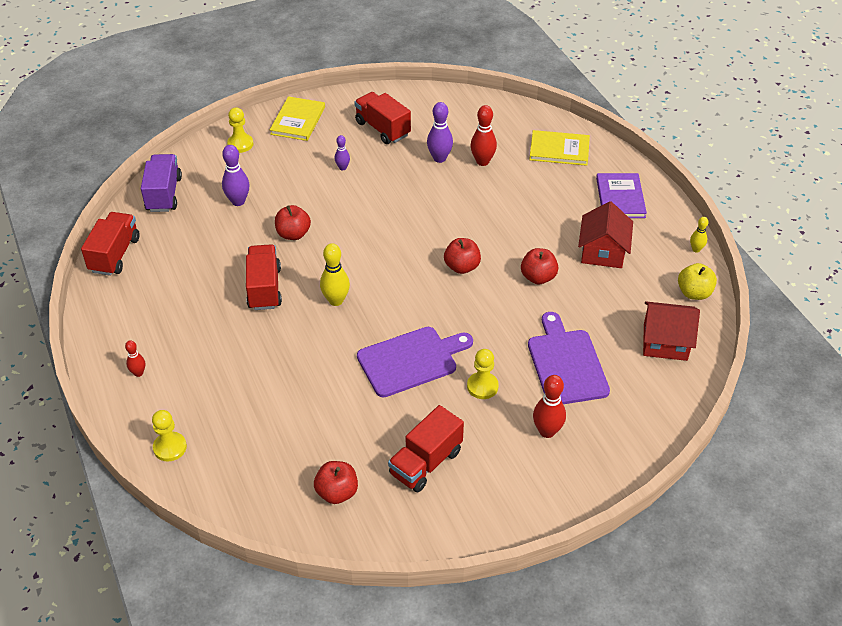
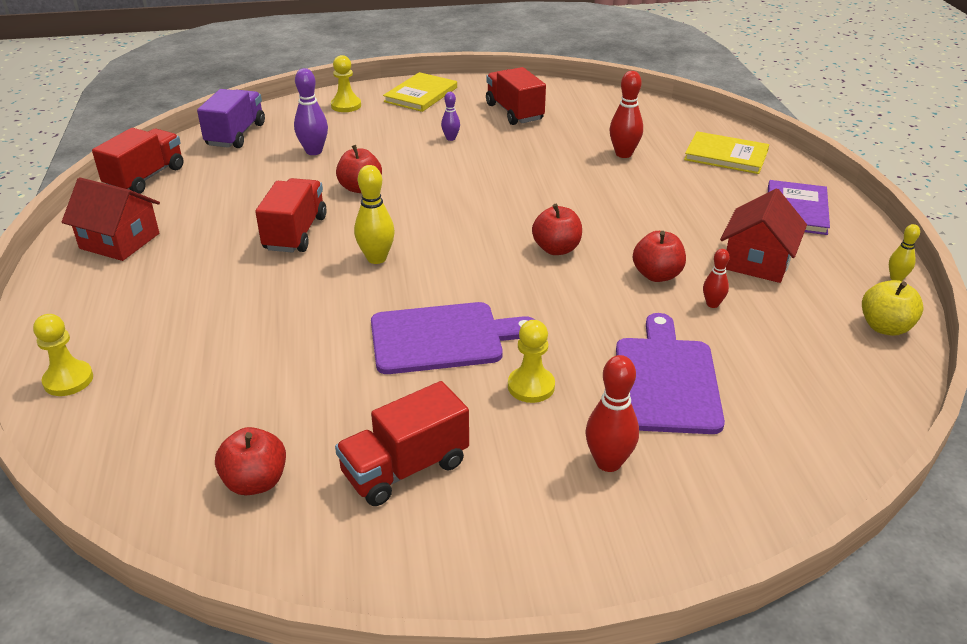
camera: 15 degrees right, 10 degrees down
(138, 373) = (89, 292): red bowling pin -> red bowling pin (712, 304)
(439, 158) = (571, 145): purple bowling pin -> none
(665, 342) = (828, 379): red house -> red house (119, 241)

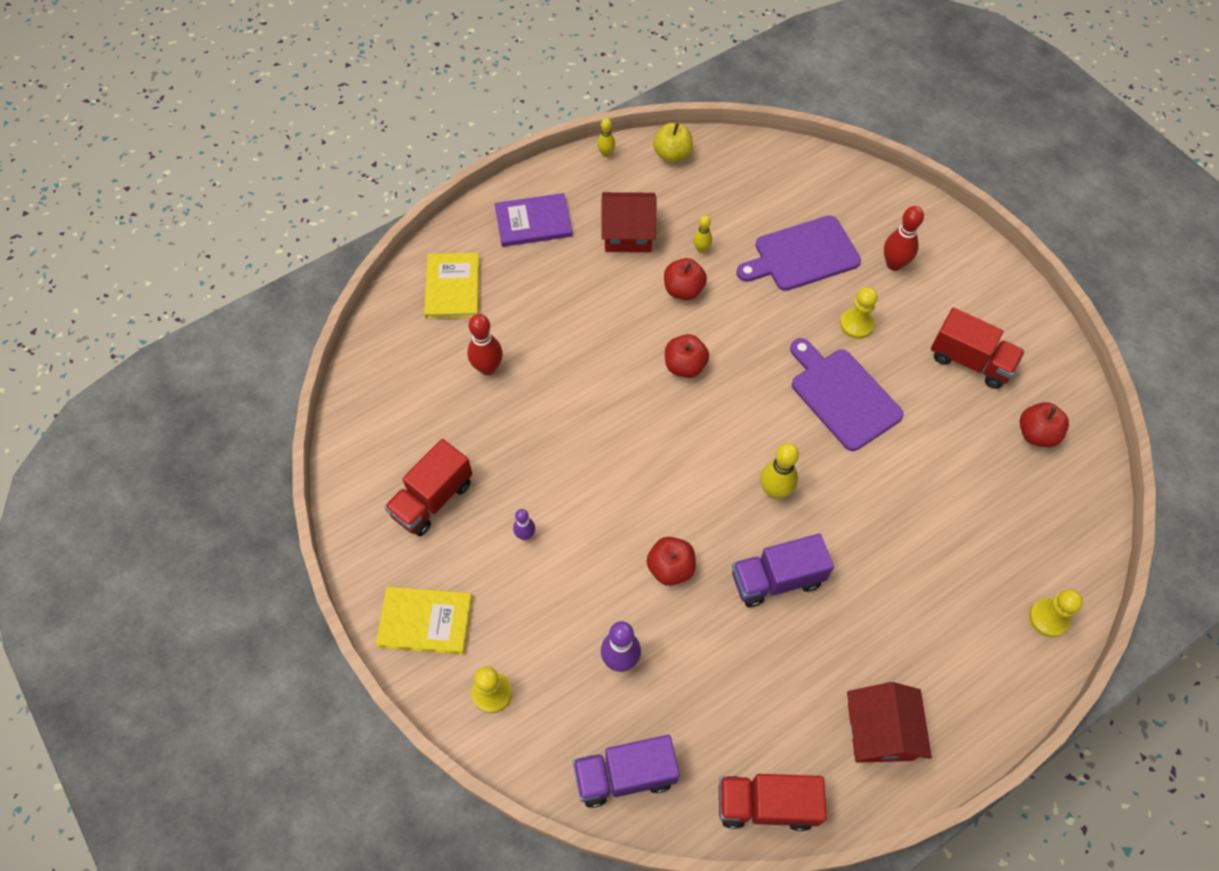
camera: 115 degrees left, 25 degrees up
(295, 233) = (776, 579): red truck -> purple truck
(712, 304) = (701, 249): red bowling pin -> yellow bowling pin

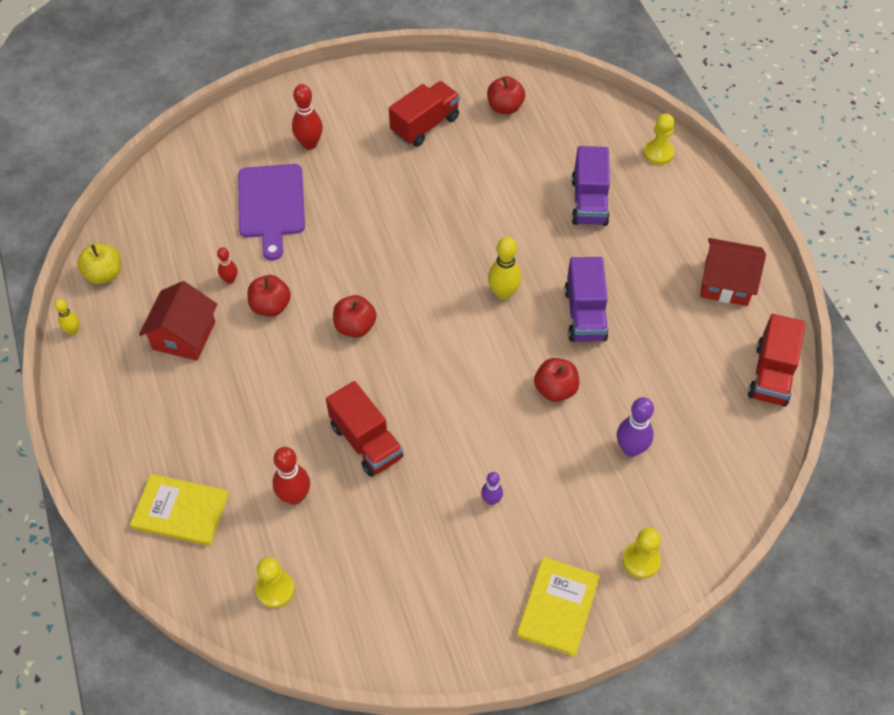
camera: 75 degrees left, 5 degrees down
(432, 499) = (429, 577): red truck -> red truck (366, 442)
(533, 222) = (130, 416): purple book -> none
(625, 775) = (733, 469): purple truck -> purple truck (589, 202)
(701, 249) = (230, 280): yellow bowling pin -> red bowling pin
(842, 395) = (427, 219): purple cutting board -> none
(856, 324) = (360, 188): yellow pawn -> yellow pawn (275, 589)

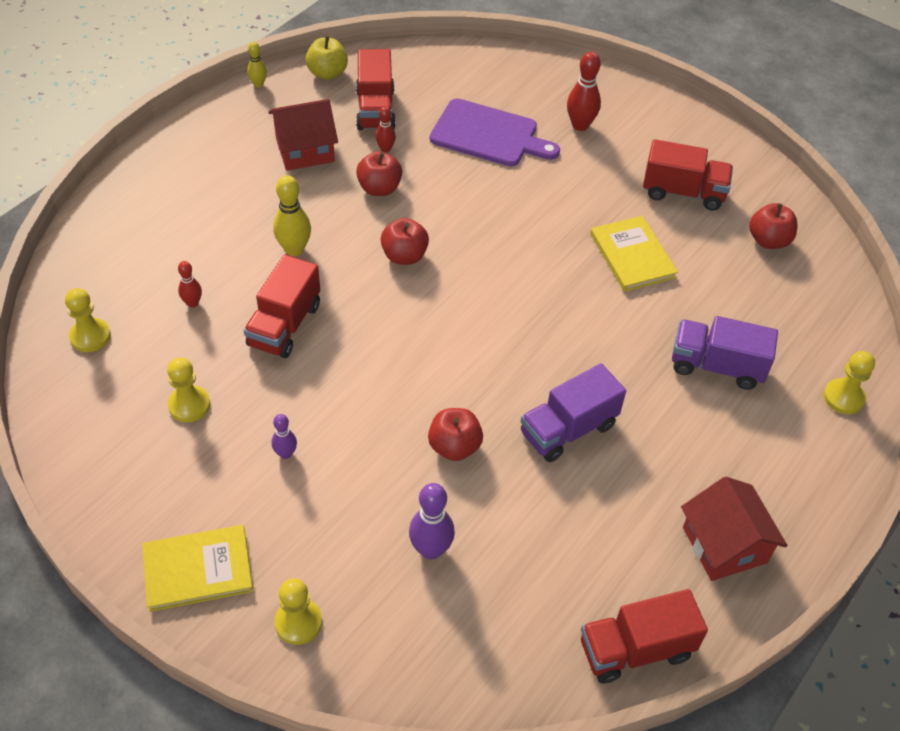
camera: 55 degrees right, 5 degrees down
(178, 263) = (375, 109): none -> red truck
(180, 511) = (130, 236): yellow book -> yellow book (632, 256)
(271, 205) = (488, 135): purple cutting board -> purple cutting board turned 120 degrees counterclockwise
(294, 496) = (192, 303): red bowling pin -> red bowling pin, size x0.59
(400, 546) = (189, 405): none -> yellow pawn
(503, 293) = (536, 348): yellow bowling pin -> yellow bowling pin (294, 249)
(589, 202) = (716, 366): purple truck -> purple truck turned 45 degrees clockwise

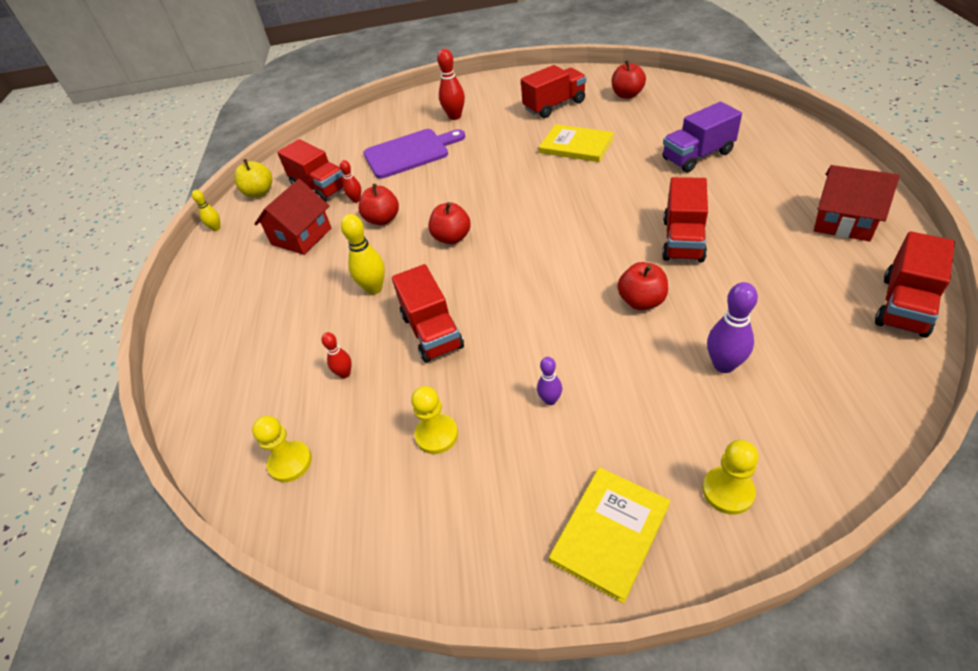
camera: 35 degrees left, 5 degrees down
(568, 429) = (683, 240): purple truck -> red truck
(843, 397) = (770, 123): yellow pawn -> none

